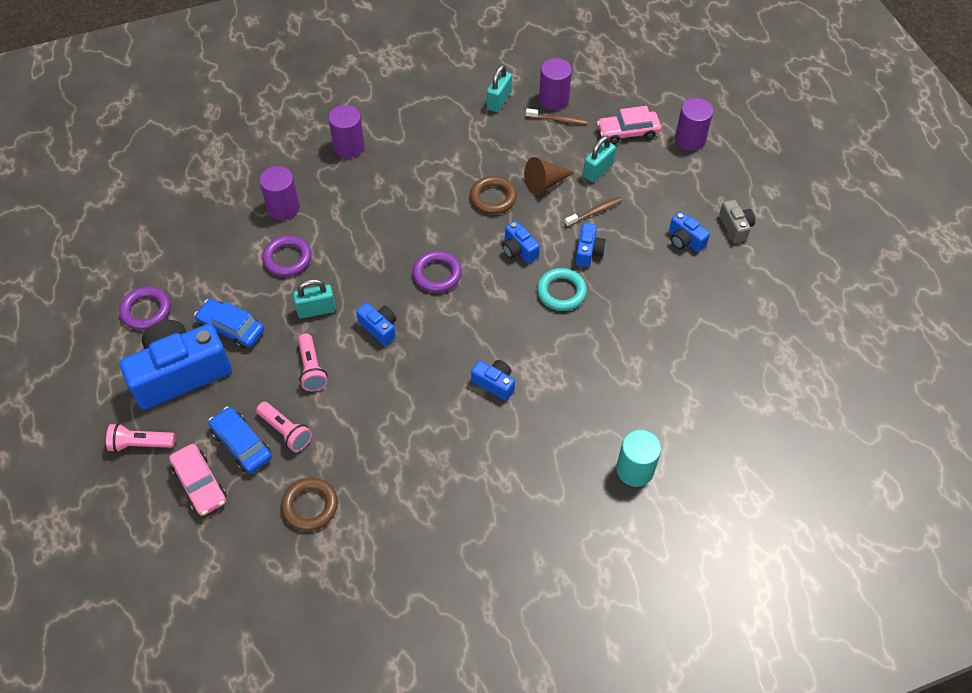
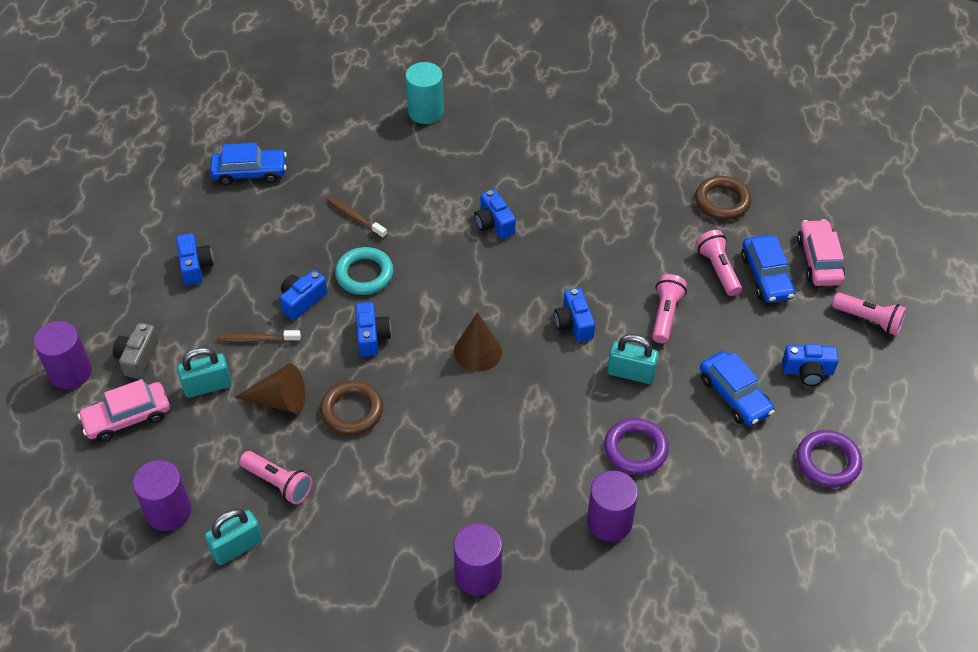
camera: 150 degrees left, 5 degrees down
(180, 373) = (807, 371): blue camera -> blue camera, size x0.45
(437, 274) = (478, 351): purple ring -> brown cone
(504, 140) = (278, 483): none -> pink flashlight
(558, 120) = (190, 478): brown toothbrush -> brown toothbrush (355, 217)
(628, 132) = (127, 417): pink car -> pink car turned 135 degrees clockwise
(722, 332) = (250, 172): none -> blue car
(735, 227) = (133, 255): grey camera -> grey camera (138, 358)

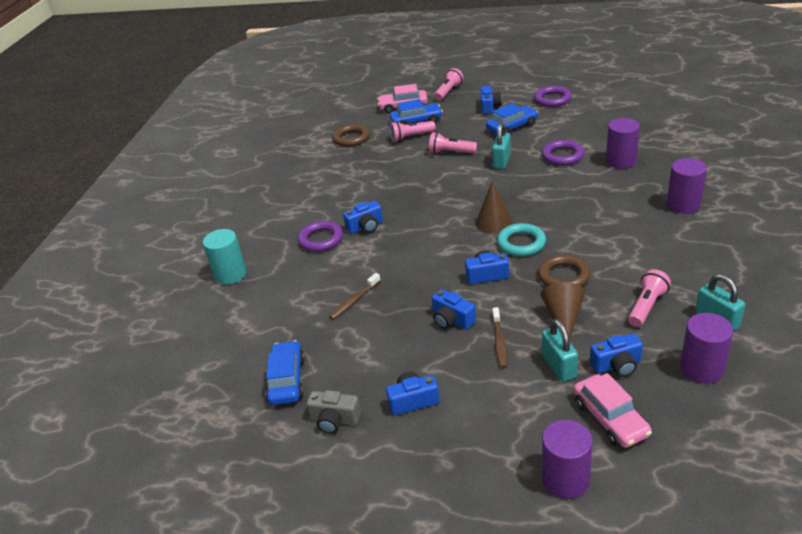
camera: 85 degrees left, 15 degrees down
(138, 358) = (535, 425): grey camera -> grey camera (335, 420)
(364, 274) = (420, 287): turquoise ring -> turquoise ring (521, 243)
(475, 183) = (321, 239): none -> purple ring
(574, 323) = (462, 185): blue camera -> blue camera (617, 365)

